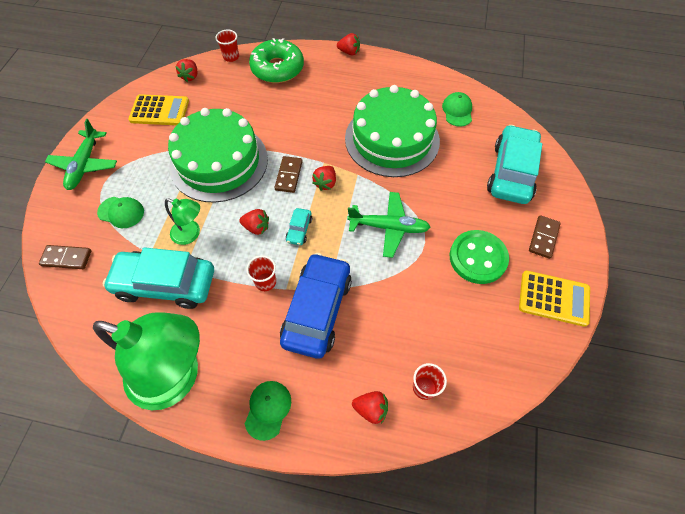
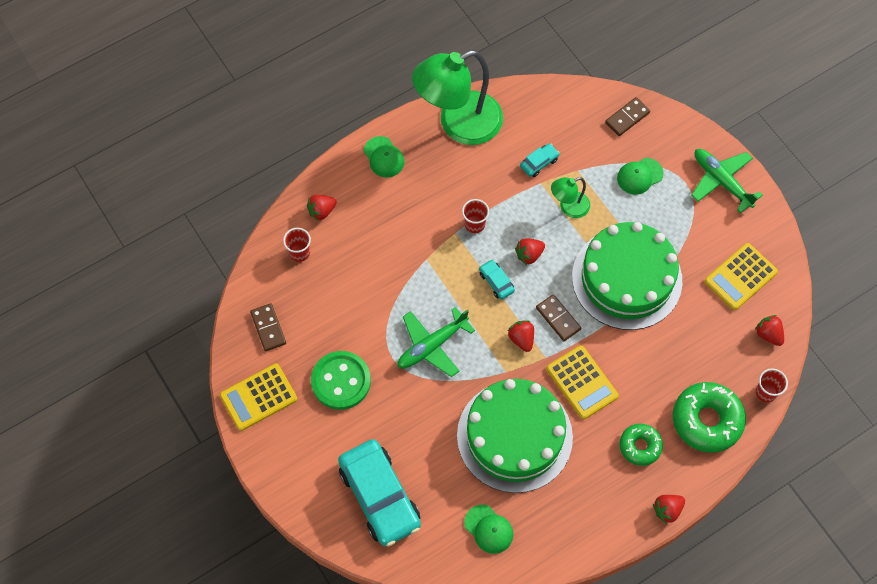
camera: 135 degrees right, 5 degrees up
(165, 284) = (539, 163): turquoise car -> turquoise car, size x0.43
(317, 310) = (418, 238): blue car -> none
(319, 133) = (582, 382): none -> yellow calculator
(327, 84) = (640, 446): none -> green donut
(543, 238) = (303, 448): brown domino -> brown domino (268, 328)

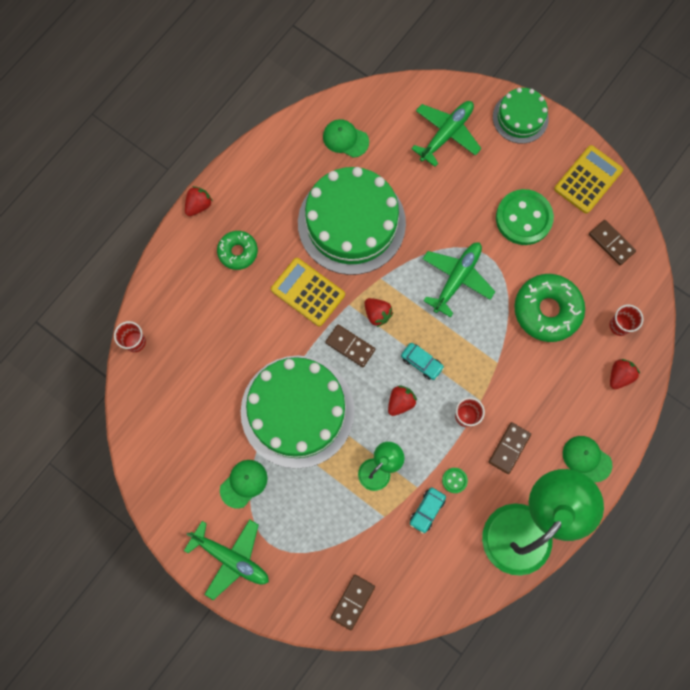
camera: 160 degrees right, 10 degrees up
(295, 487) = (520, 117): none -> green cake
(380, 496) = (446, 134): turquoise car -> green plane
(447, 186) = (509, 448): none -> brown domino
(506, 177) = (454, 480): none -> green button
(639, 176) = (318, 533): green cap -> green cap (243, 483)
(707, 420) = (184, 296): green donut -> green donut (547, 310)
(740, 277) = (186, 453): yellow calculator -> none
(768, 334) = (145, 401): red strawberry -> none

